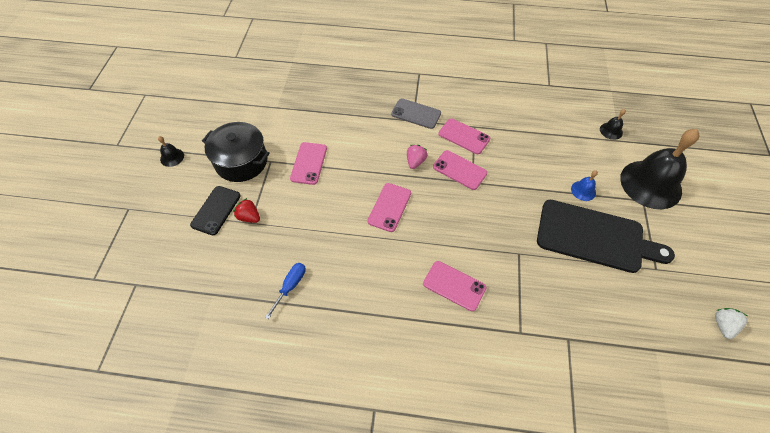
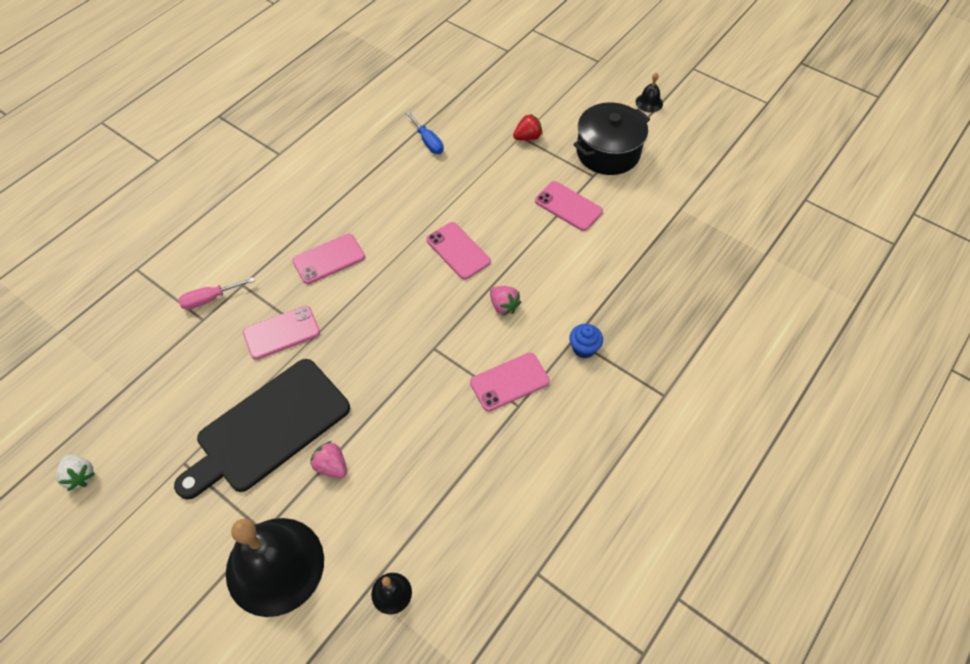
camera: 120 degrees right, 0 degrees up
(216, 210) = (553, 116): black phone -> none
(416, 114) = (584, 348): grey phone -> blue cupcake
(459, 170) = (460, 345): pink phone -> pink phone (281, 332)
(550, 347) = (210, 299): none -> pink screwdriver
(583, 190) = (331, 466): blue bell -> pink strawberry

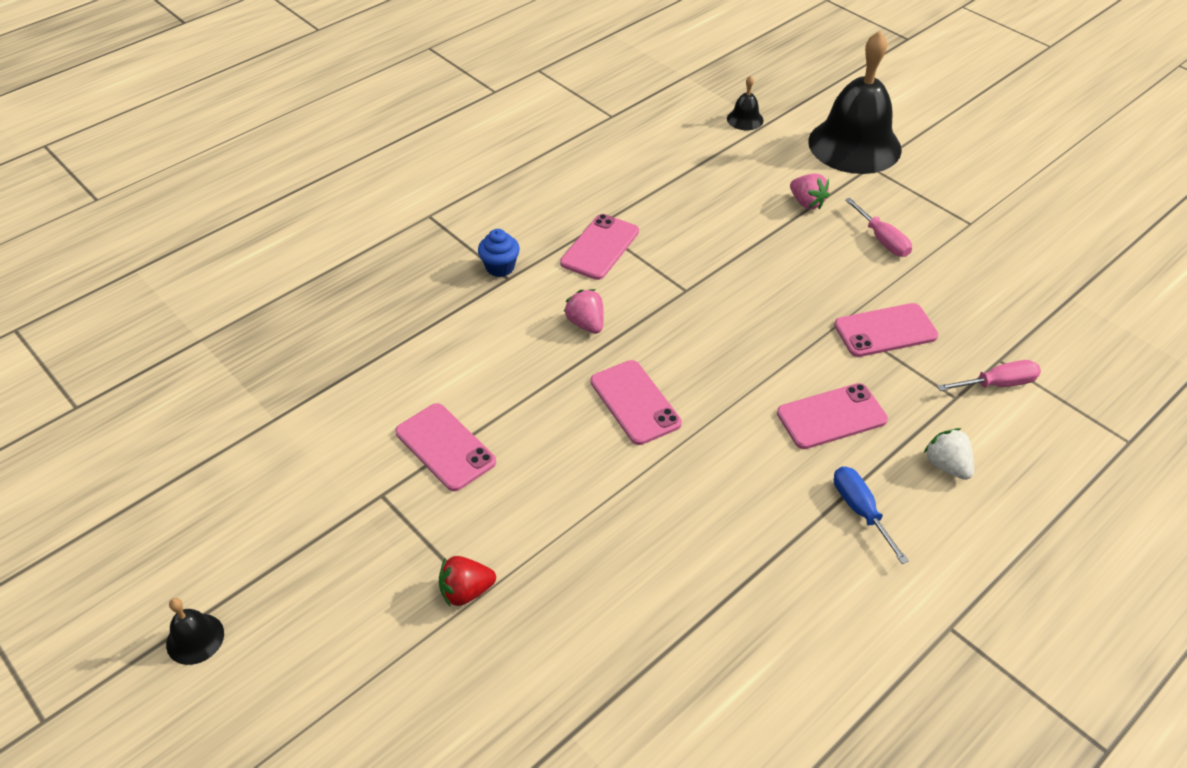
camera: 170 degrees left, 10 degrees down
(80, 476) = (1081, 226): white strawberry -> white strawberry (946, 465)
(268, 428) = (882, 240): black cutting board -> pink screwdriver
(428, 141) = (658, 611): blue screwdriver -> blue screwdriver (860, 510)
(509, 382) = (600, 247): pink phone -> pink phone turned 45 degrees counterclockwise
(608, 152) = (334, 536): black pot -> none

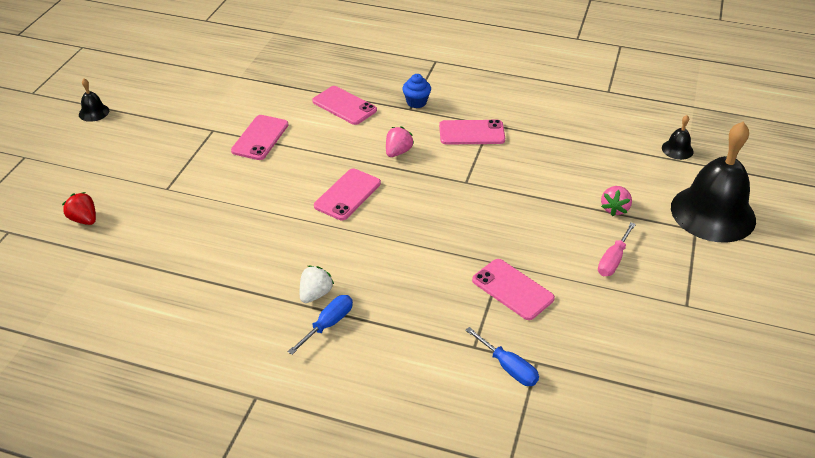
camera: 60 degrees right, 5 degrees down
(466, 591) = (167, 183): red strawberry -> red strawberry (84, 219)
(831, 416) = (403, 286): pink phone -> pink phone (344, 106)
(946, 465) = (401, 358): white strawberry -> white strawberry (315, 294)
(997, 384) = (508, 367): pink screwdriver -> blue screwdriver

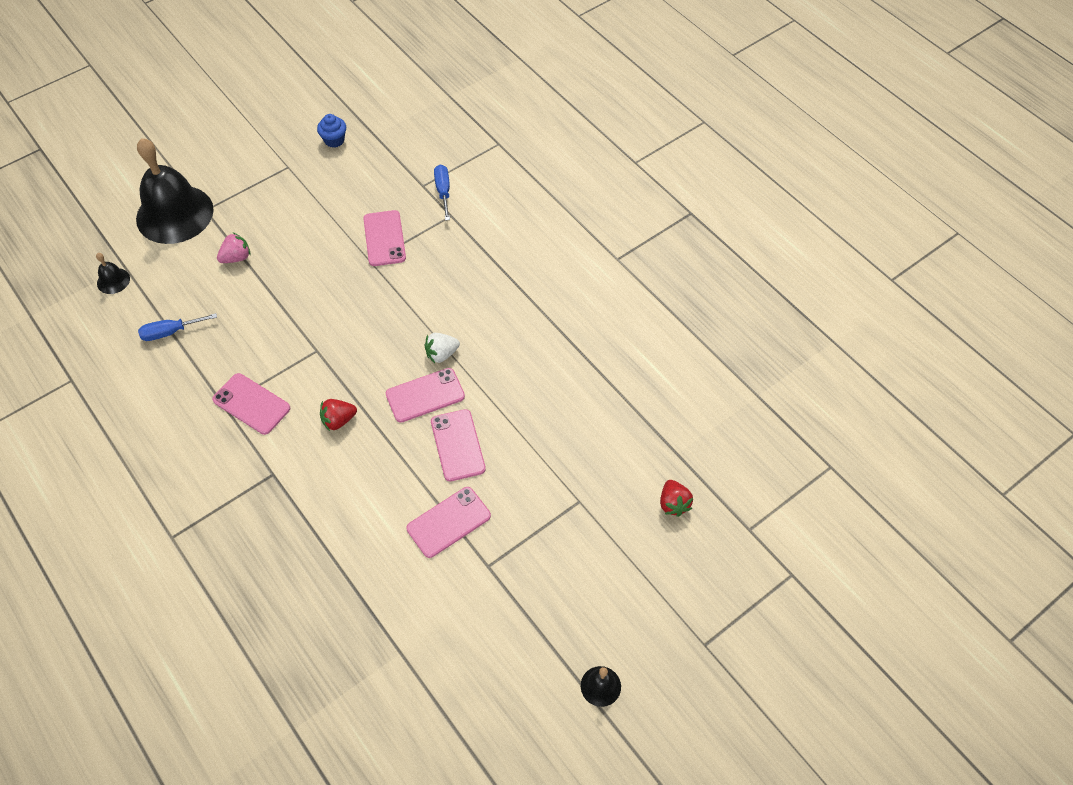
camera: 145 degrees left, 15 degrees up
(315, 294) = (525, 312): white strawberry -> white strawberry (441, 354)
(328, 324) = (533, 283): blue screwdriver -> blue screwdriver (170, 332)
(344, 106) = (330, 520): pink phone -> pink phone (458, 445)
(398, 152) = (338, 420): pink strawberry -> red strawberry
(416, 102) = (257, 479): blue cupcake -> blue cupcake (334, 140)
(613, 260) = (292, 220): pink screwdriver -> none

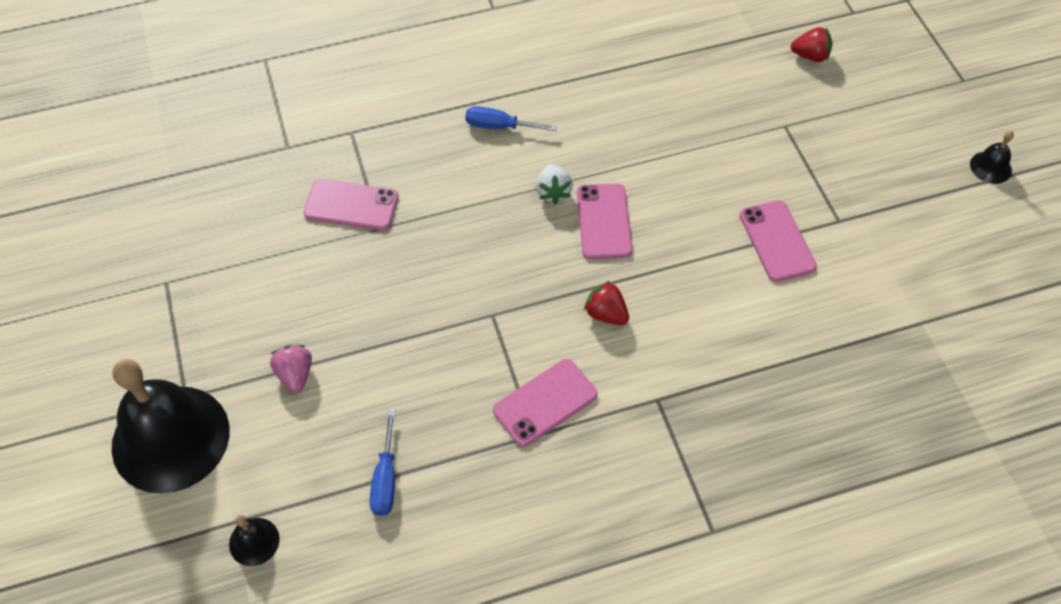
camera: 70 degrees left, 0 degrees up
(334, 140) = (151, 220): blue cupcake -> none
(338, 420) = (606, 314): red strawberry -> red strawberry turned 135 degrees clockwise
(443, 191) = (309, 130): blue screwdriver -> blue screwdriver (499, 126)
(458, 445) = (682, 208): pink phone -> none

